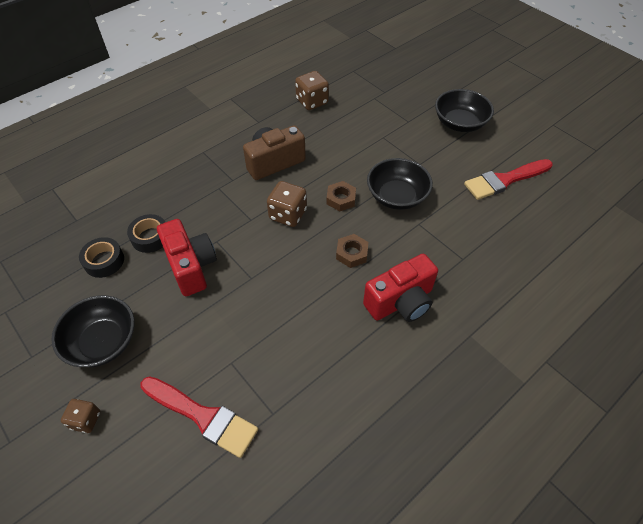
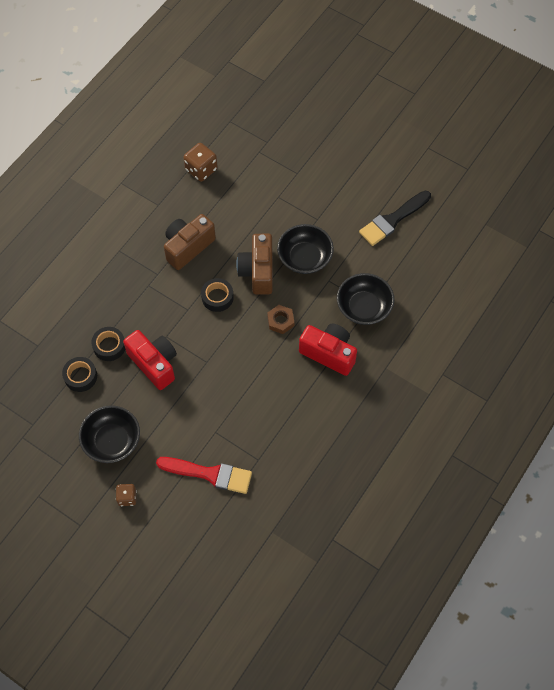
camera: 15 degrees left, 10 degrees up
(288, 214) = (217, 297): brown dice -> black tape
(341, 199) = (258, 271): brown nut -> brown camera
(400, 302) = (329, 353): red camera -> red camera turned 105 degrees counterclockwise
(460, 123) = (344, 165): black bowl -> black bowl (364, 307)
(504, 180) = (393, 220): red brush -> black brush

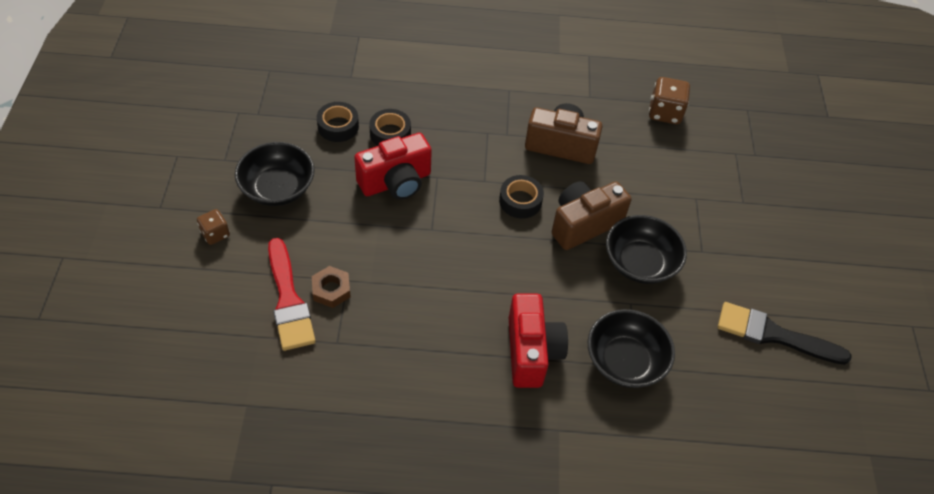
camera: 55 degrees right, 10 degrees down
(154, 364) = (396, 182): red camera -> red camera turned 45 degrees clockwise
(280, 321) = (537, 278): brown nut -> brown nut (331, 290)

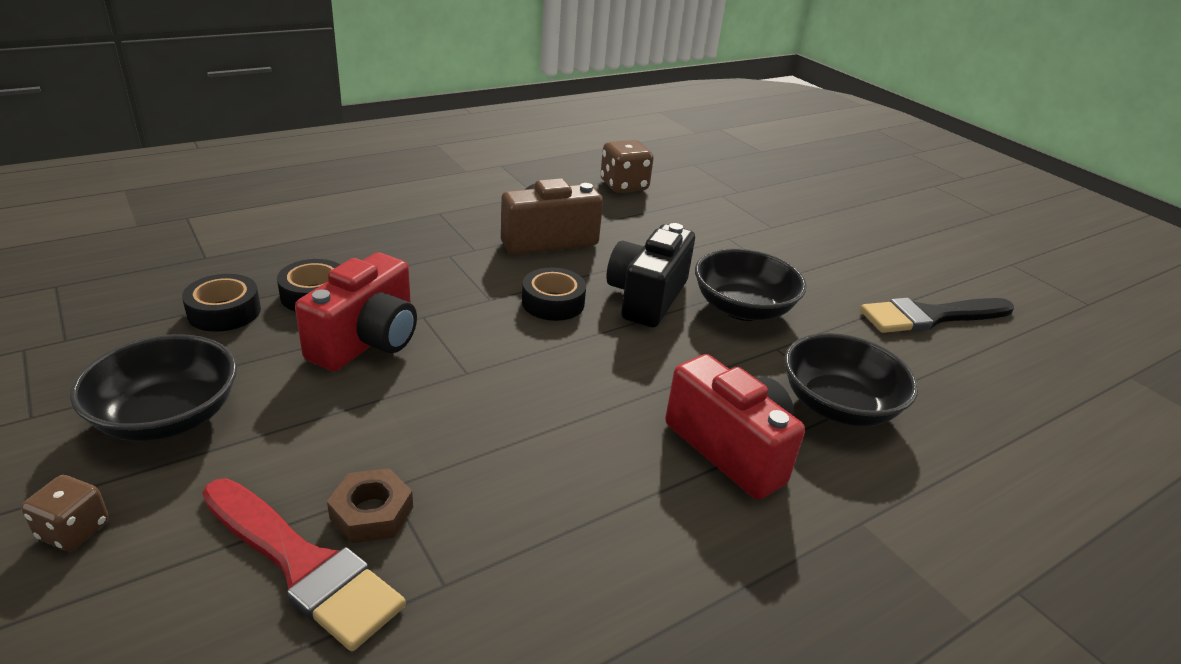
camera: 35 degrees left, 20 degrees down
(584, 224) = (647, 297): brown camera -> black camera

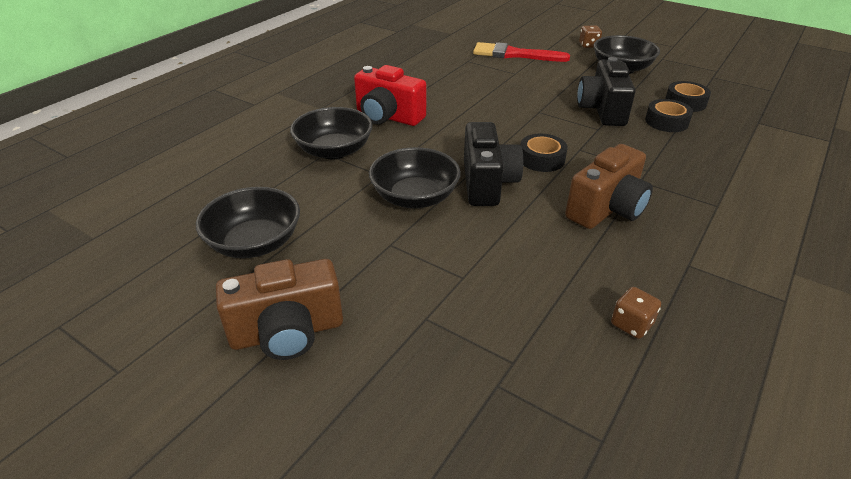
camera: 160 degrees right, 5 degrees up
(367, 341) = (602, 110): red camera -> black camera
(372, 513) = (511, 67): brown nut -> none
(624, 185) = (631, 324): brown dice -> brown dice, size x0.63
(884, 248) = (287, 332): none -> brown camera
(930, 317) = (255, 243): black brush -> black bowl

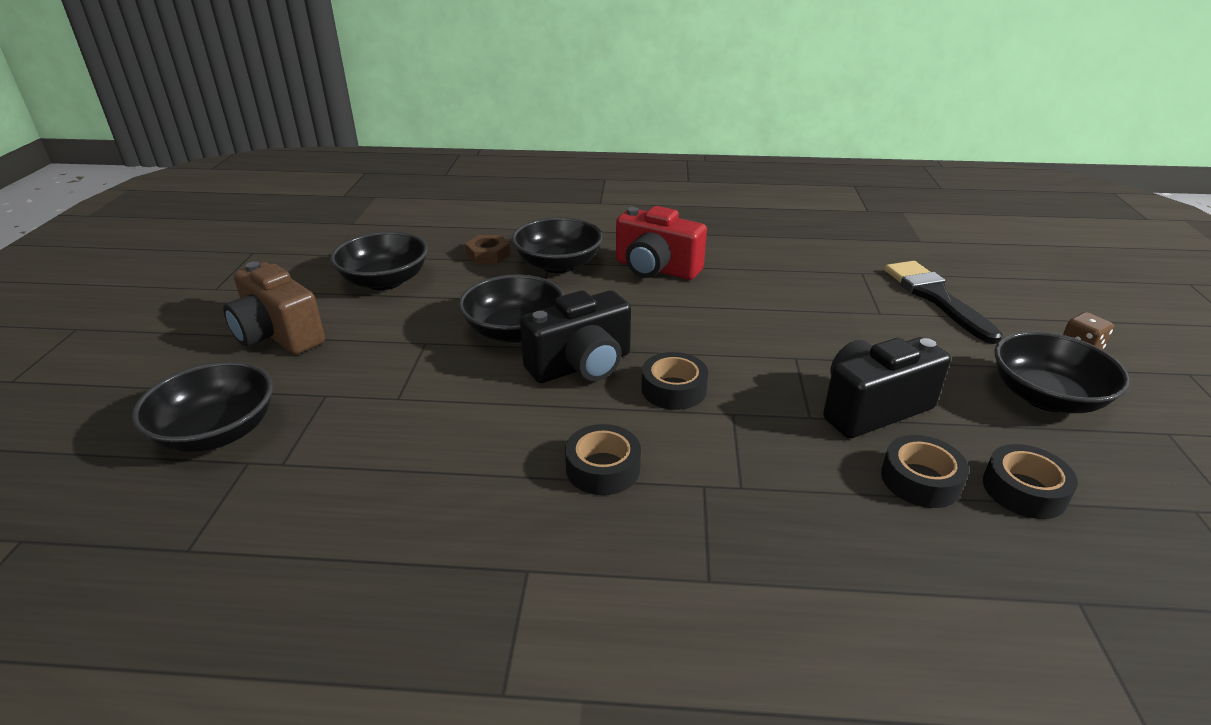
camera: 60 degrees right, 5 degrees down
(276, 177) = (488, 255): none -> brown nut
(388, 117) = (656, 269): red camera -> red camera turned 60 degrees counterclockwise
(436, 401) = (217, 432): none -> black bowl
(514, 54) = (936, 297): red brush -> black brush
(606, 209) = (603, 468): brown camera -> black tape
(631, 324) = (375, 537): brown dice -> none

